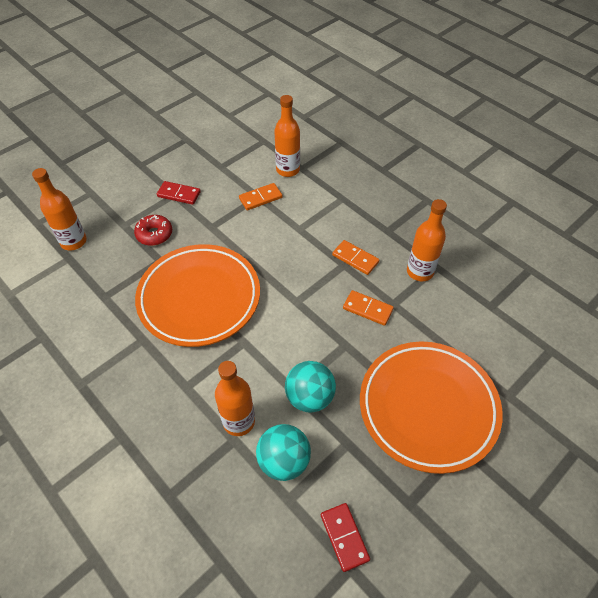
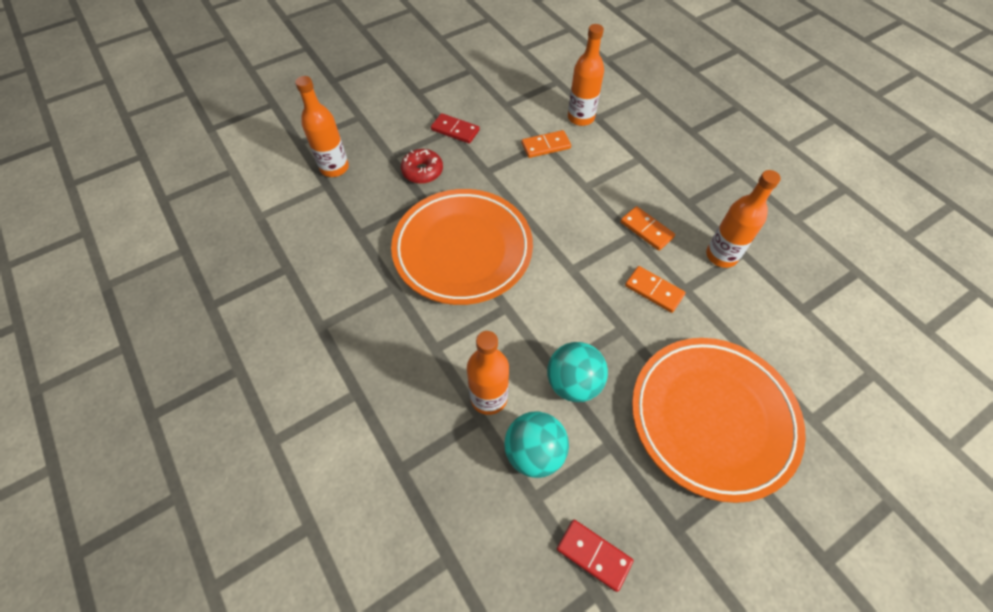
camera: 10 degrees right, 5 degrees up
(344, 537) = (594, 554): red domino -> red domino turned 45 degrees counterclockwise

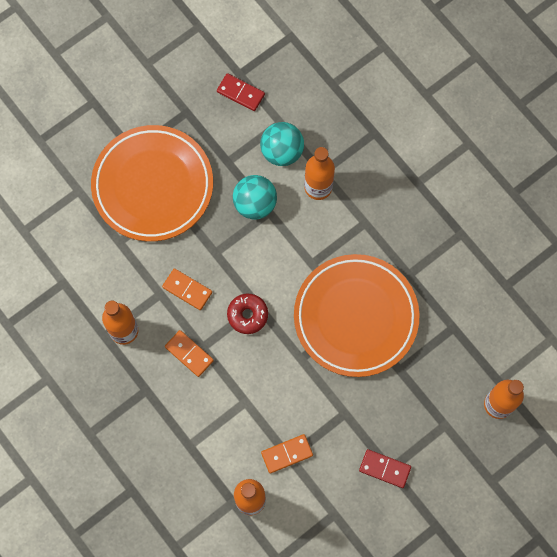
camera: 175 degrees right, 15 degrees up
(422, 171) = (409, 407): red donut -> red donut (247, 315)

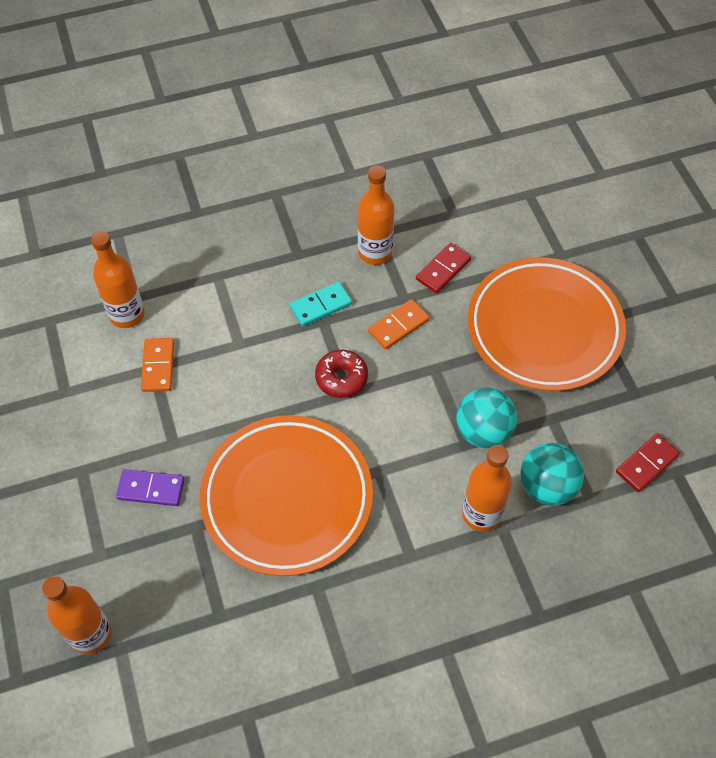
camera: 110 degrees right, 15 degrees down
(189, 353) = (321, 306): orange domino -> turquoise domino
(384, 469) = (85, 464): red domino -> red domino (443, 269)
(385, 413) = (151, 489): none -> purple domino

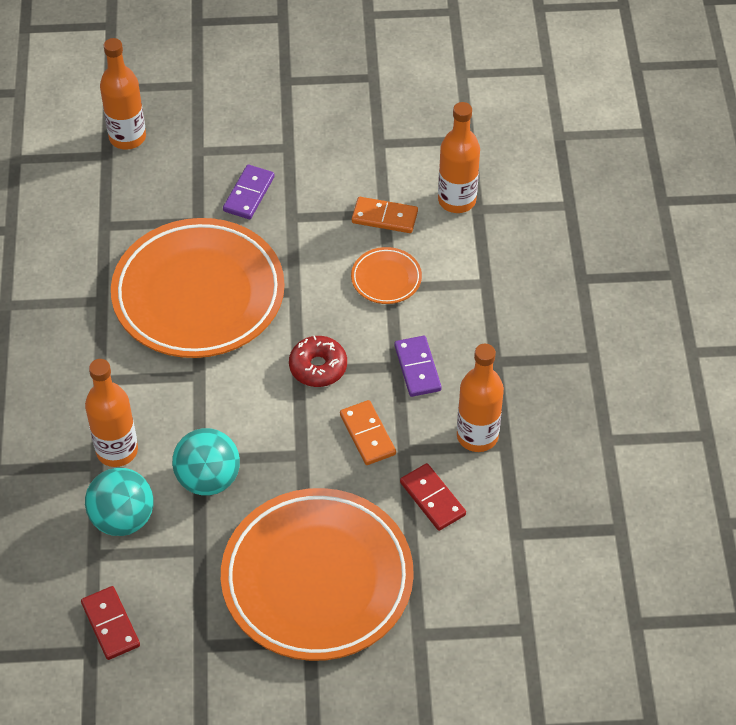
camera: 105 degrees right, 5 degrees down
(230, 349) = (386, 278): none -> orange plate
(321, 306) = (417, 368): turquoise domino -> purple domino

